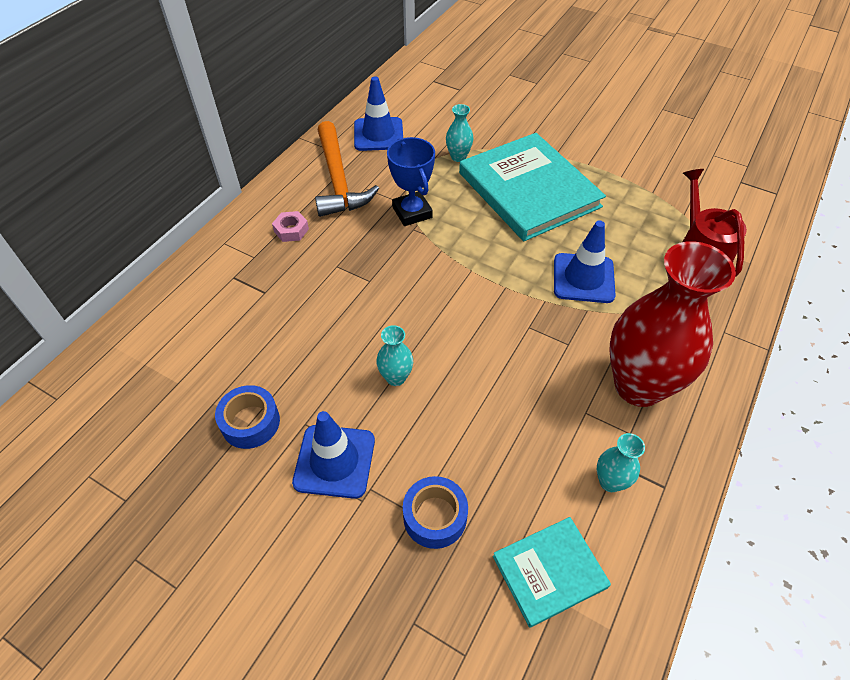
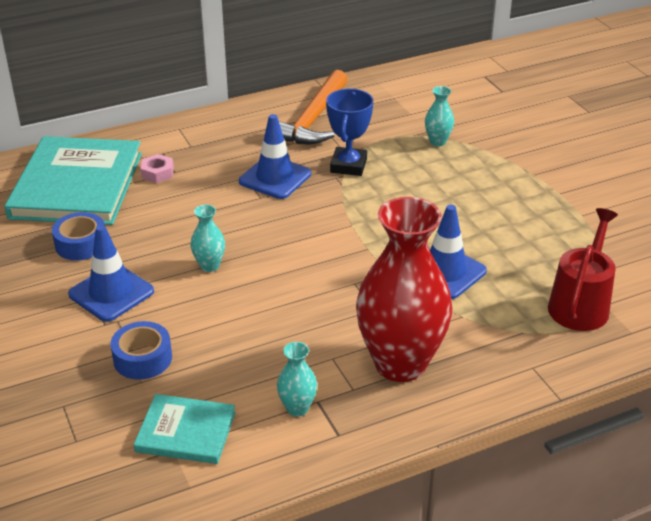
camera: 35 degrees right, 15 degrees down
(291, 230) = (237, 140): pink nut -> pink nut (157, 173)
(378, 134) = (384, 100): blue traffic cone -> blue traffic cone (275, 178)
(528, 190) = (474, 190): turquoise book -> turquoise book (77, 185)

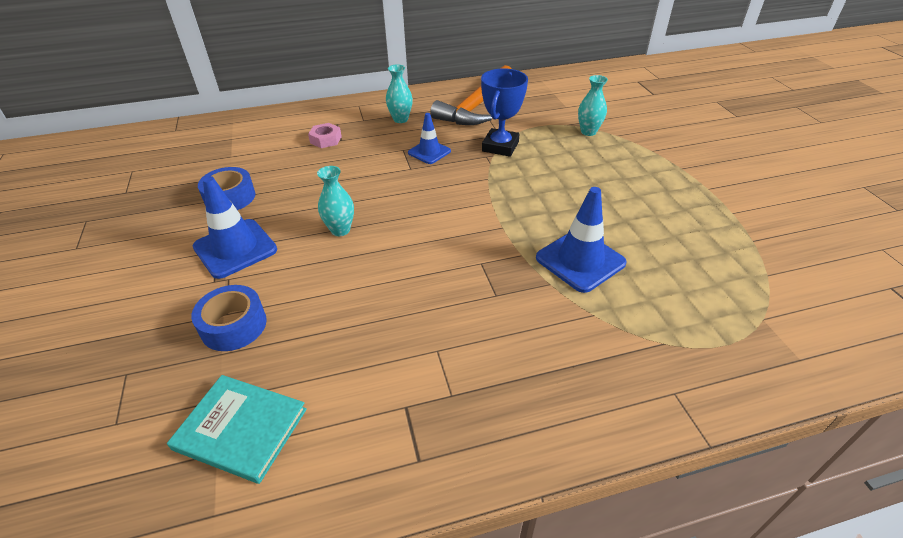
camera: 10 degrees right, 5 degrees up
(77, 185) = (252, 145): turquoise book -> none
(275, 178) = (429, 152): blue traffic cone -> blue traffic cone, size x0.62
(297, 408) = (379, 413): turquoise vase -> turquoise vase (400, 119)
(400, 364) = (513, 367): red vase -> none
(580, 305) = (734, 316): red watering can -> none

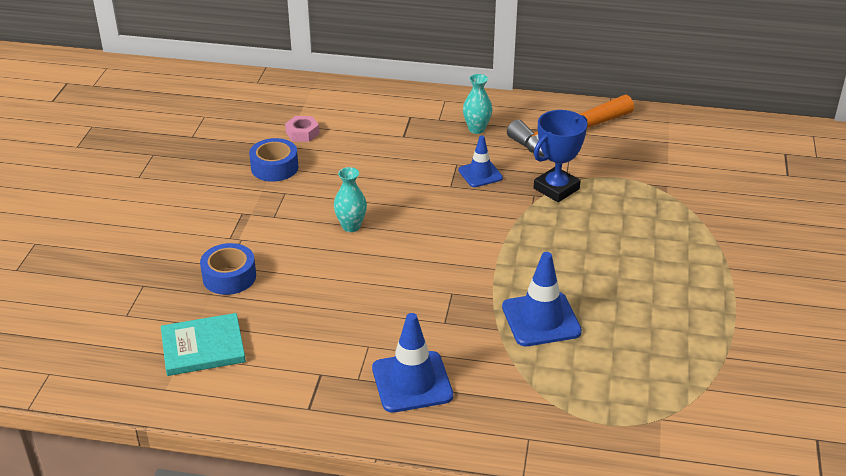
camera: 25 degrees right, 5 degrees down
(235, 248) = (258, 215): blue traffic cone -> blue traffic cone (412, 382)
(241, 429) = (203, 347): turquoise book -> turquoise book turned 60 degrees counterclockwise
(326, 140) = (389, 132): pink nut -> pink nut (302, 133)
(588, 132) = (665, 199): turquoise vase -> none

